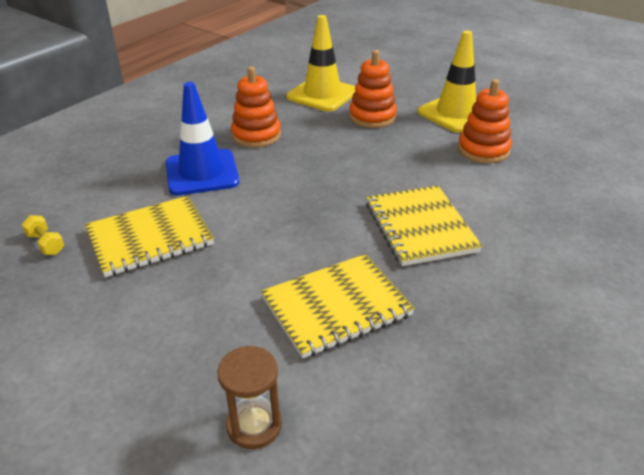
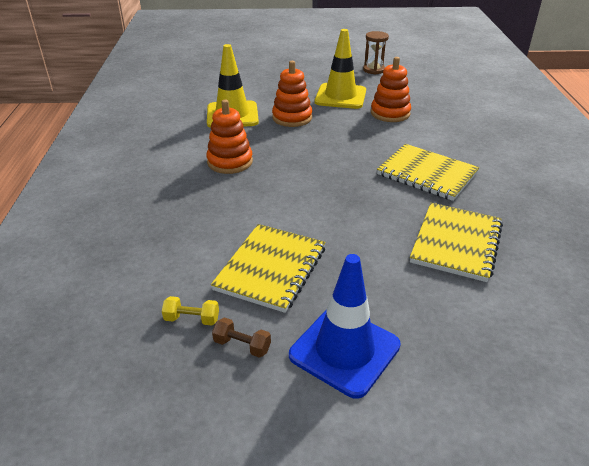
camera: 40 degrees left, 0 degrees up
(44, 283) = (242, 345): none -> brown dumbbell
(202, 173) = (232, 205): blue traffic cone -> blue traffic cone (344, 350)
(254, 425) = (521, 335): brown hourglass -> brown hourglass (374, 70)

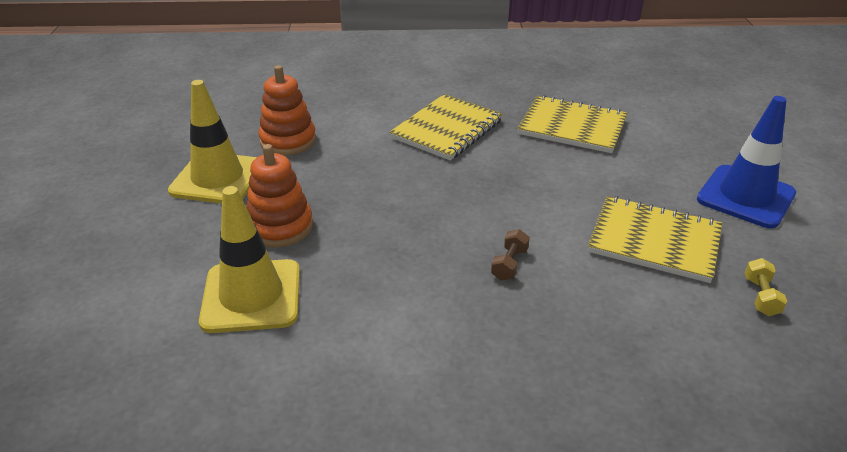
camera: 90 degrees left, 0 degrees up
(230, 162) = (419, 288): orange stacking toy -> none
(242, 345) = (776, 257): brown dumbbell -> brown dumbbell (509, 264)
(374, 70) = (129, 143): brown hourglass -> none

